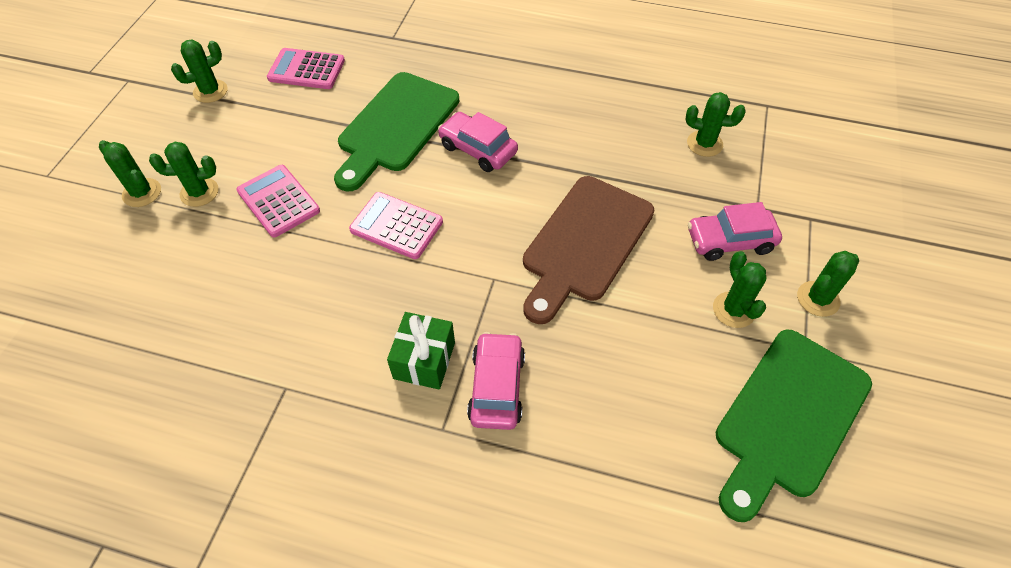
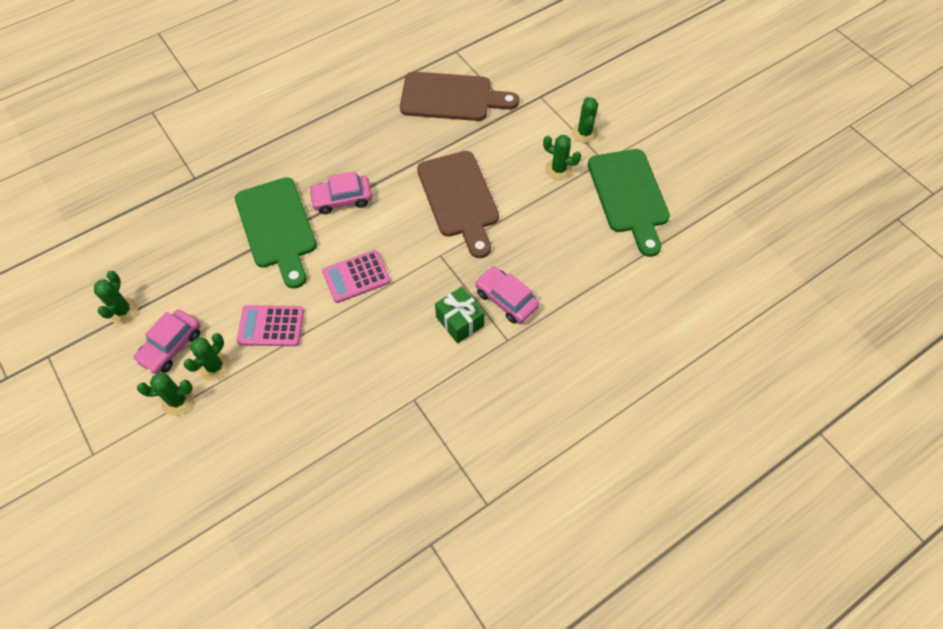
camera: 50 degrees left, 5 degrees up
(306, 69) = (168, 243): pink calculator -> none
(704, 144) = (451, 97): green cactus -> brown cutting board
(730, 241) = (520, 138): pink car -> pink car (171, 346)

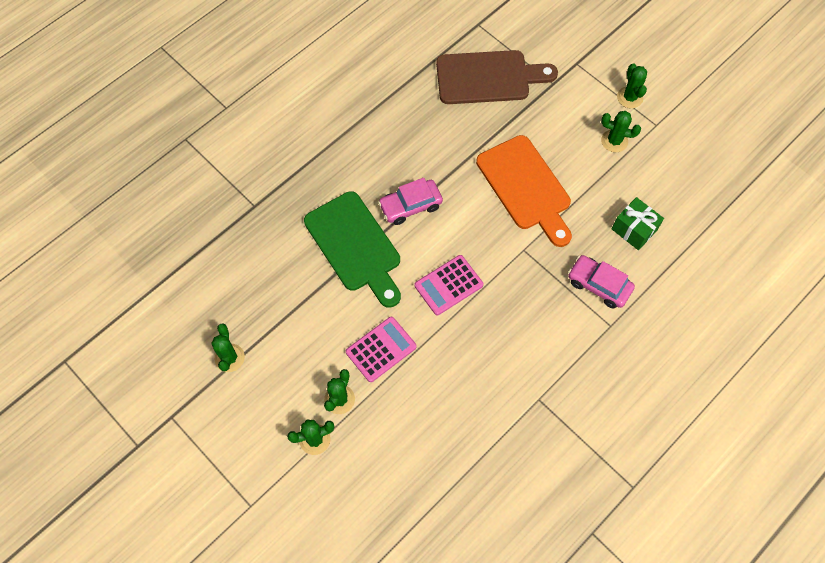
camera: 10 degrees left, 5 degrees up
(171, 346) = (290, 386): pink car -> none
(271, 326) = (381, 349): pink calculator -> pink calculator turned 150 degrees clockwise
(459, 198) = (525, 187): brown cutting board -> orange cutting board
(459, 321) = (560, 315): green gift -> green gift (634, 230)
(629, 195) = (688, 158): green cutting board -> none

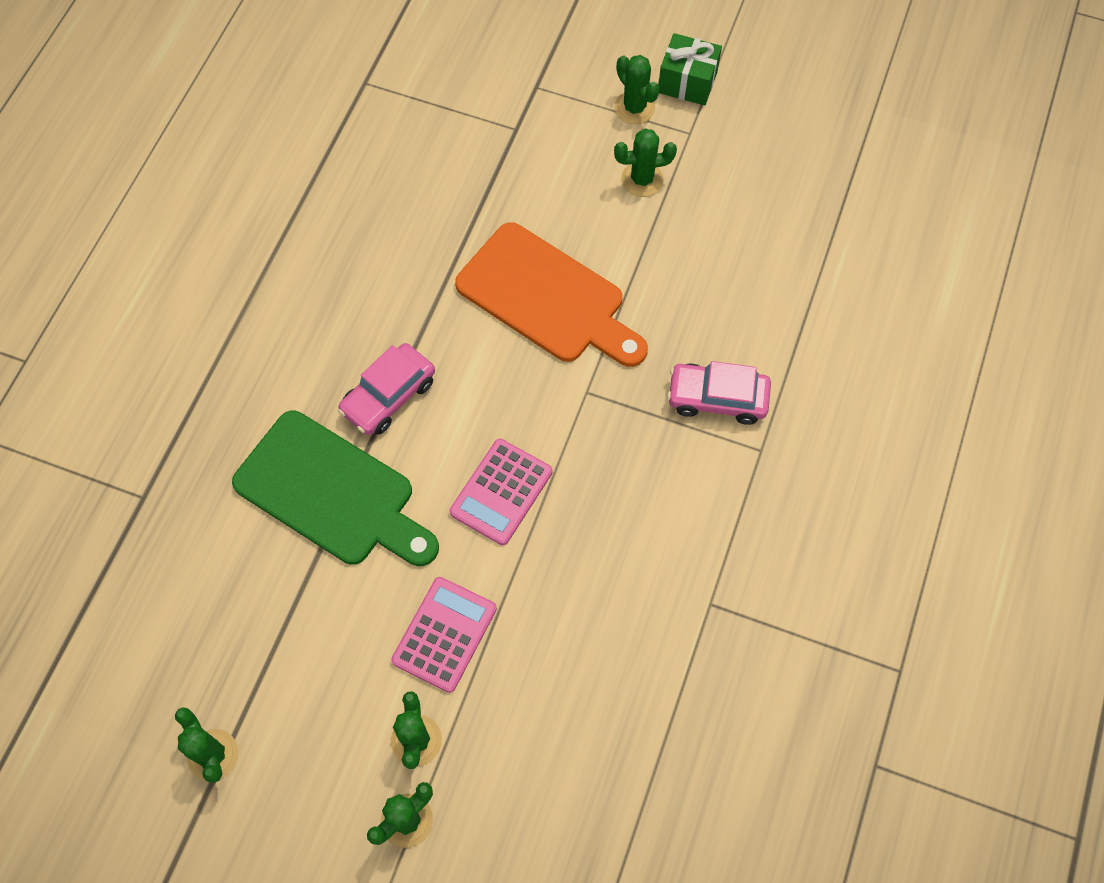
camera: 25 degrees left, 0 degrees up
(488, 78) = (416, 157): brown cutting board -> none
(634, 230) = (729, 297): green gift -> green gift (687, 82)

